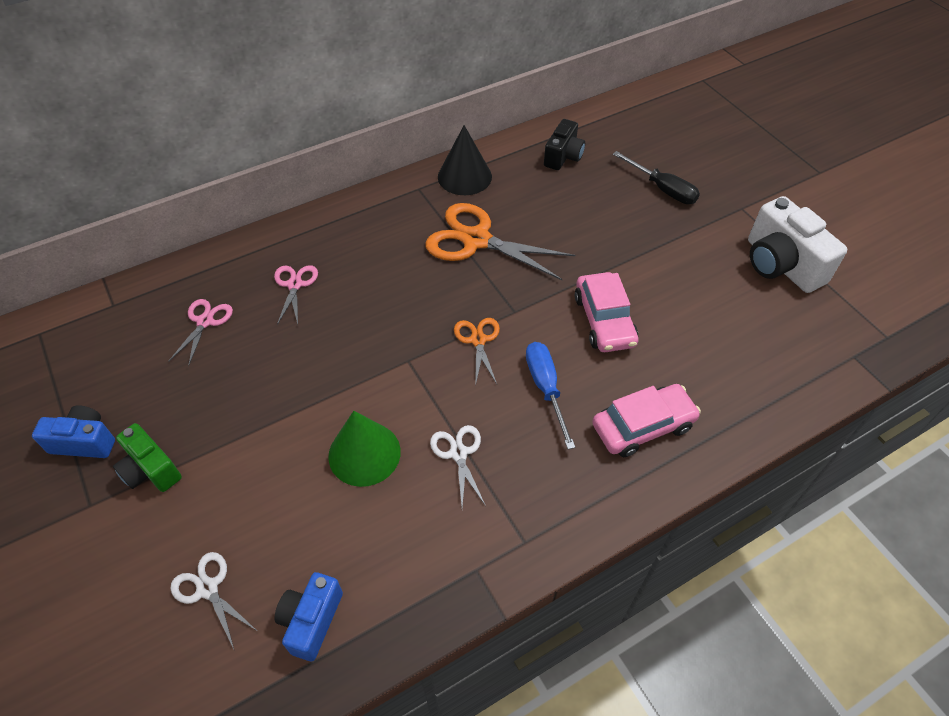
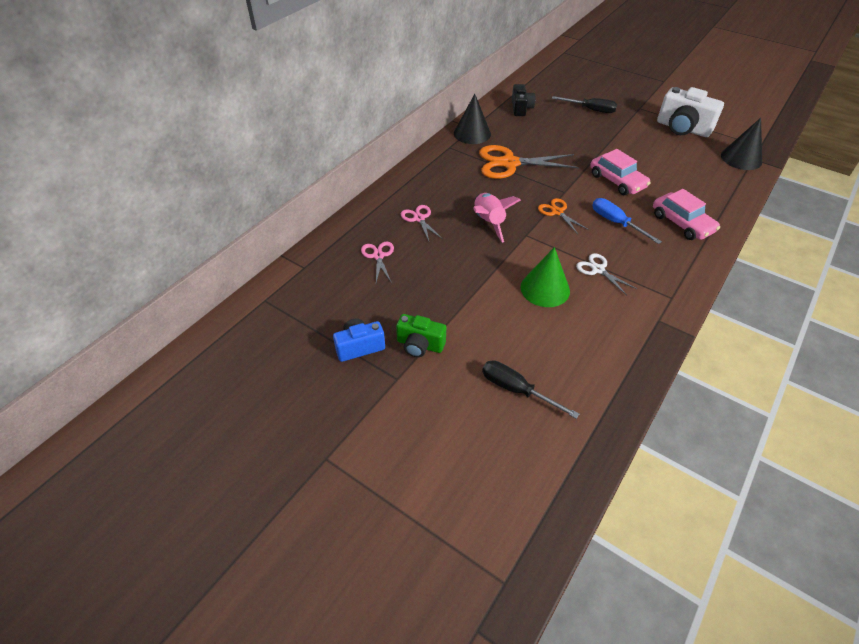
camera: 25 degrees left, 5 degrees down
(207, 588) = (516, 390): white scissors -> black screwdriver
(311, 620) = (593, 380): blue camera -> none
(375, 322) = (488, 222): none -> pink rocket
(642, 426) = (682, 223): pink car -> pink car turned 105 degrees clockwise
(834, 348) = (741, 158): none -> black cone

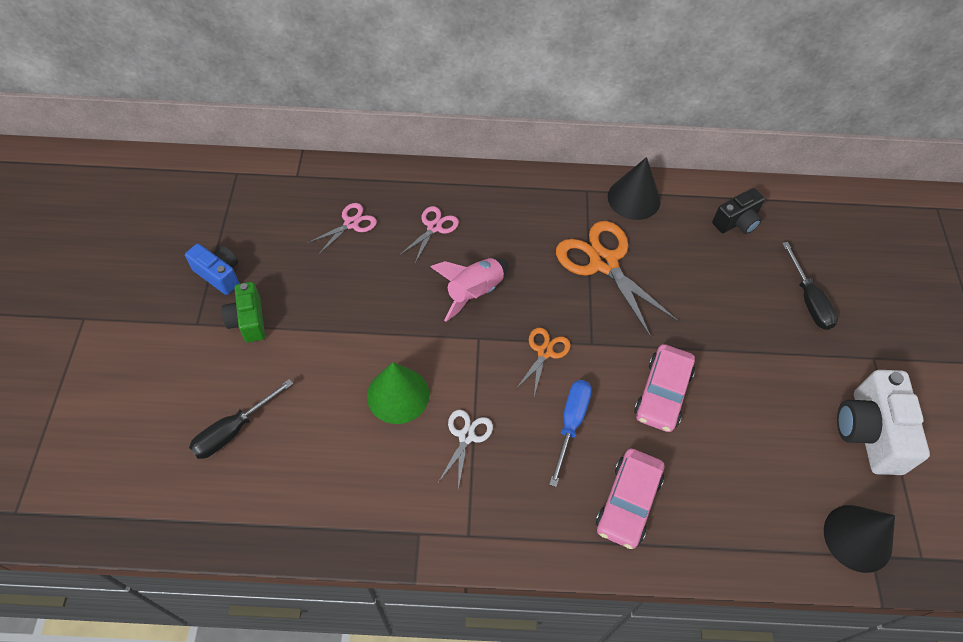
camera: 55 degrees right, 10 degrees up
(516, 390) = (234, 430): black screwdriver -> black screwdriver turned 135 degrees counterclockwise

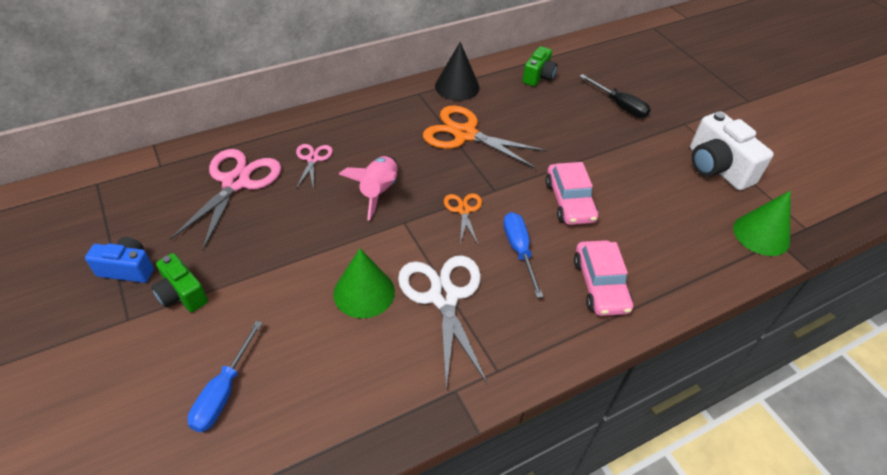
camera: 30 degrees left, 10 degrees down
(234, 430) = (224, 392): black screwdriver -> blue screwdriver
(351, 223) = (236, 182): pink scissors -> pink scissors, size x1.93
(466, 436) = (444, 297): white scissors -> white scissors, size x1.93
(736, 222) = (538, 77): black camera -> green camera
(857, 538) = (761, 234): black cone -> green cone

